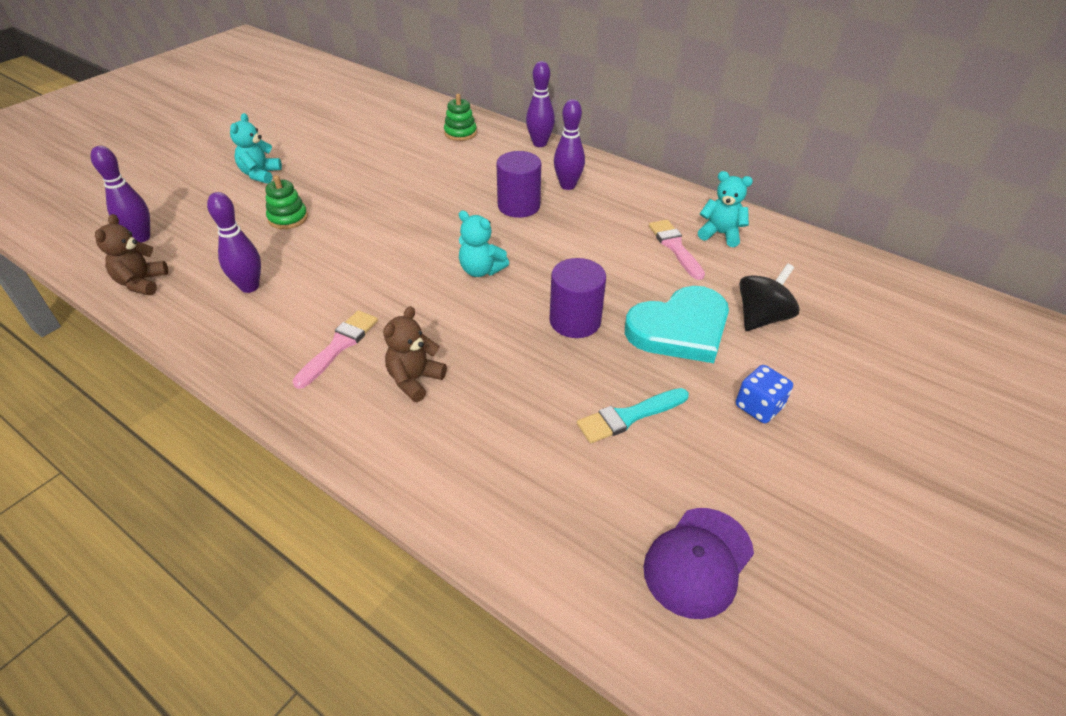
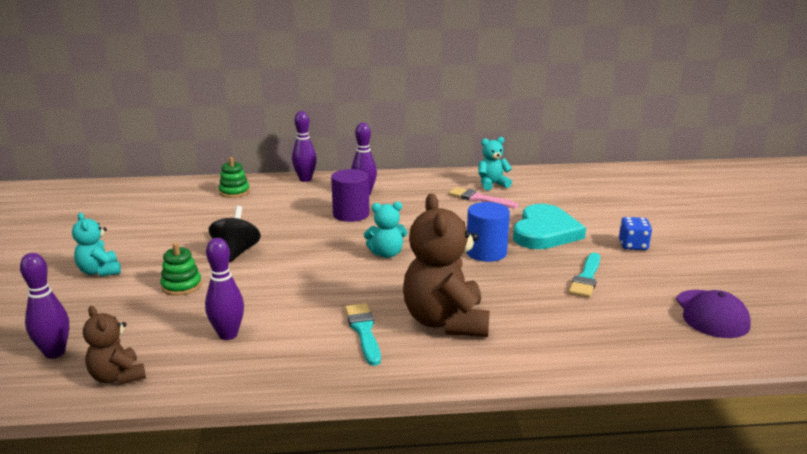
camera: 40 degrees left, 20 degrees down
(339, 346) = (363, 331): pink brush -> turquoise brush
(414, 380) = (445, 322): brown teddy bear -> brown teddy bear, size x1.86
(575, 321) = (486, 252): purple cylinder -> blue cylinder
(761, 317) = (573, 211): black spinning top -> black spinning top (236, 252)

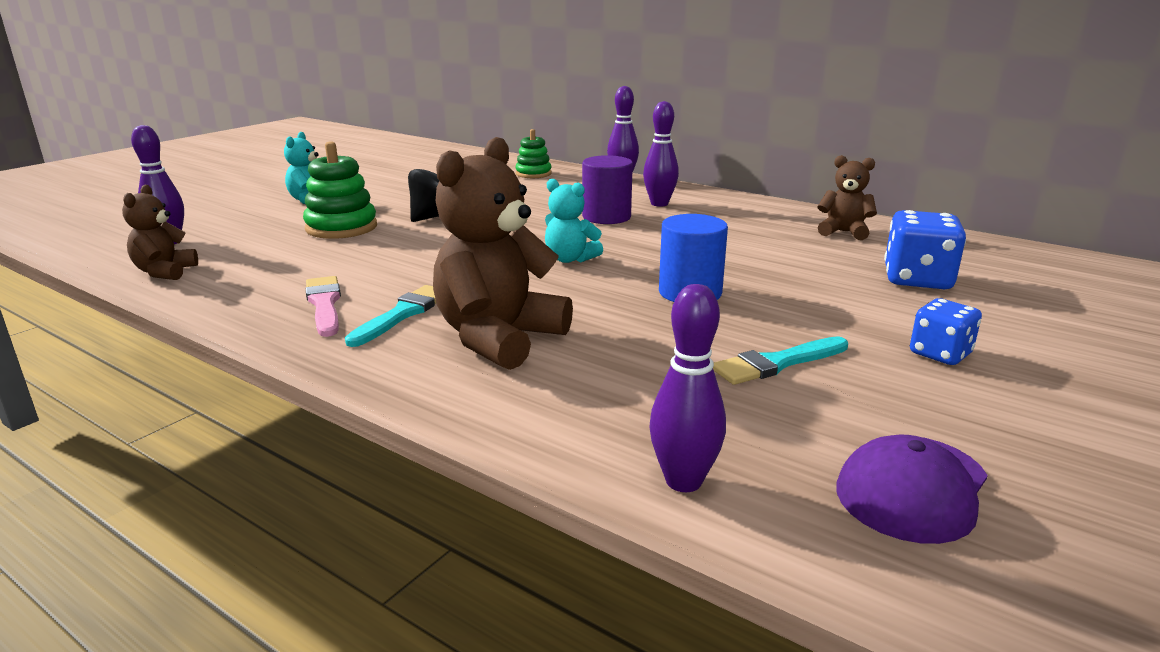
camera: 40 degrees right, 0 degrees up
(181, 286) = (341, 227): green stacking toy -> green stacking toy, size x1.56
(228, 335) = (294, 273): purple bowling pin -> purple bowling pin (683, 481)
(479, 199) = (794, 241): pink brush -> pink brush (324, 304)
(492, 184) = (843, 232): turquoise teddy bear -> brown teddy bear
(545, 232) = (819, 297): turquoise heart -> none
(566, 205) = (917, 279): none -> blue dice

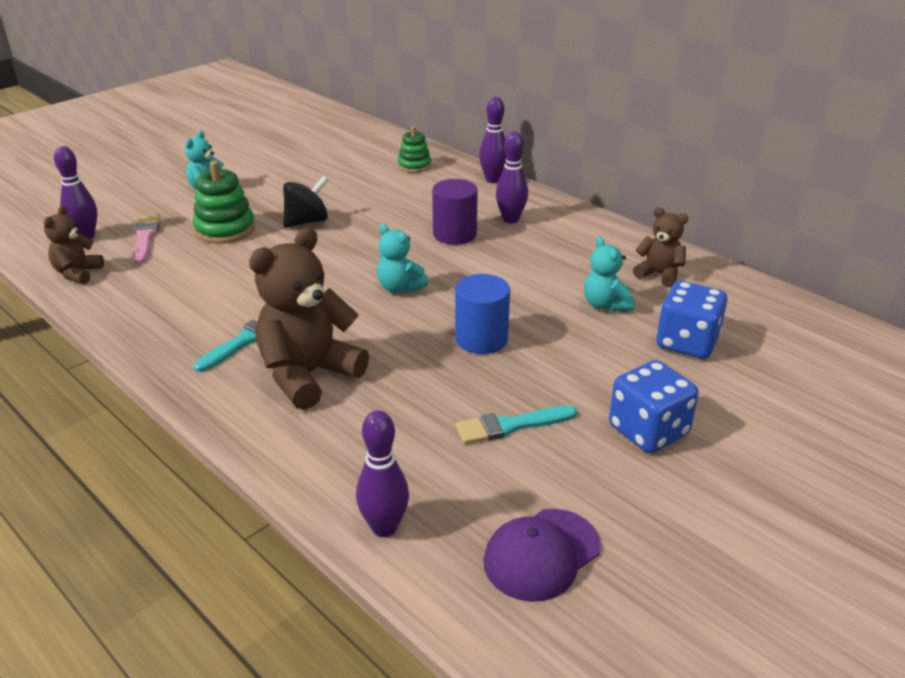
camera: 10 degrees right, 10 degrees up
(324, 304) = (189, 323): pink brush -> pink brush (145, 237)
(806, 257) = (605, 305): none -> turquoise teddy bear
(940, 354) = (648, 431): blue dice -> blue dice, size x1.56

